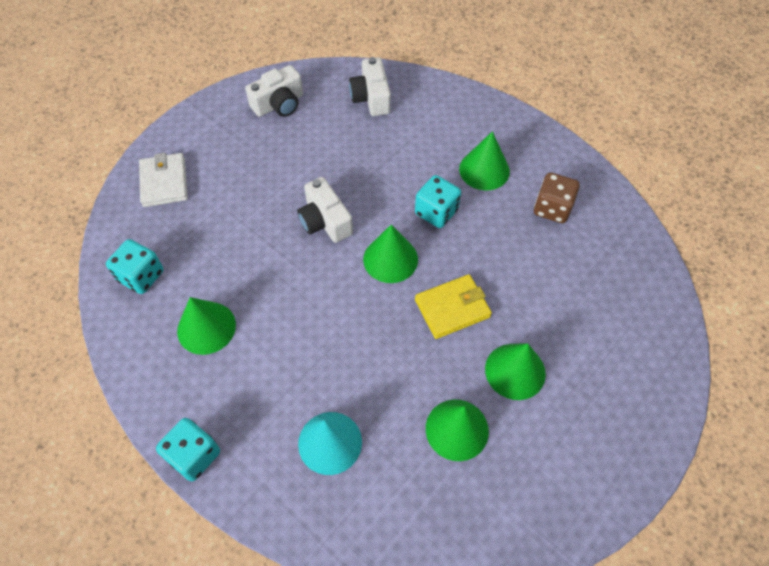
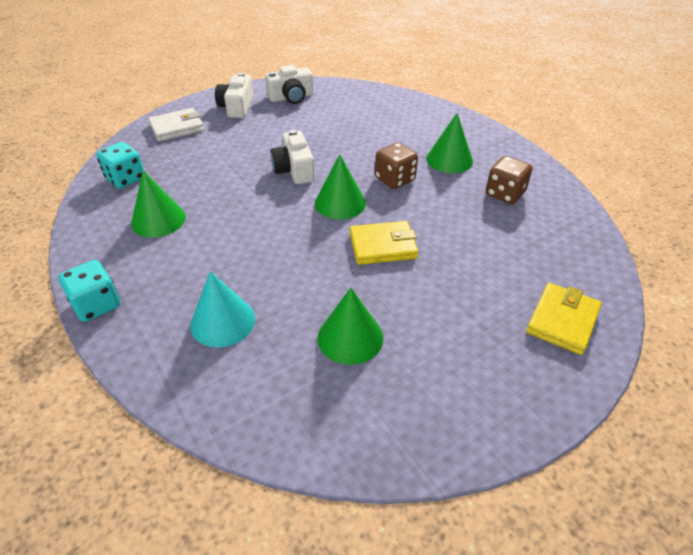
camera: 15 degrees right, 15 degrees down
(164, 182) = (177, 128): white wallet -> white wallet turned 60 degrees clockwise
(371, 98) = (368, 103): white camera -> white camera (237, 107)
(436, 212) = (395, 179): turquoise dice -> brown dice
(515, 371) = (427, 303): green cone -> none
(639, 360) = (562, 321): none -> yellow wallet

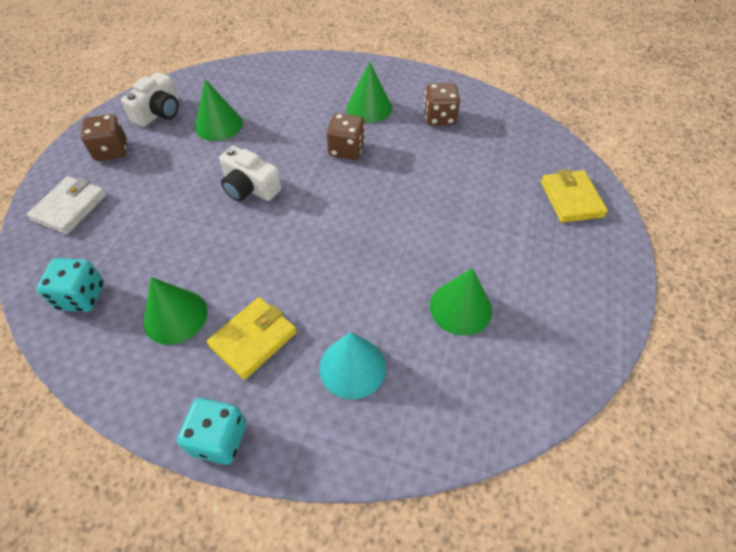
camera: 40 degrees left, 10 degrees up
(237, 107) = (111, 150): white camera -> brown dice
(340, 203) = (326, 197): green cone -> green cone (218, 125)
(383, 246) = (401, 215): yellow wallet -> yellow wallet (253, 339)

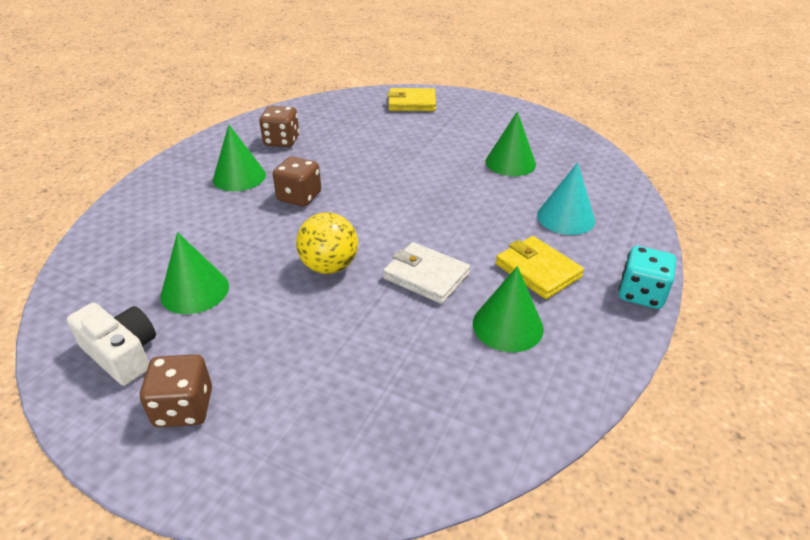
camera: 80 degrees left, 15 degrees down
(70, 207) = (296, 449): white wallet -> white wallet (426, 276)
(81, 296) = (471, 414): turquoise dice -> none
(250, 188) = (329, 266): white camera -> yellow ball

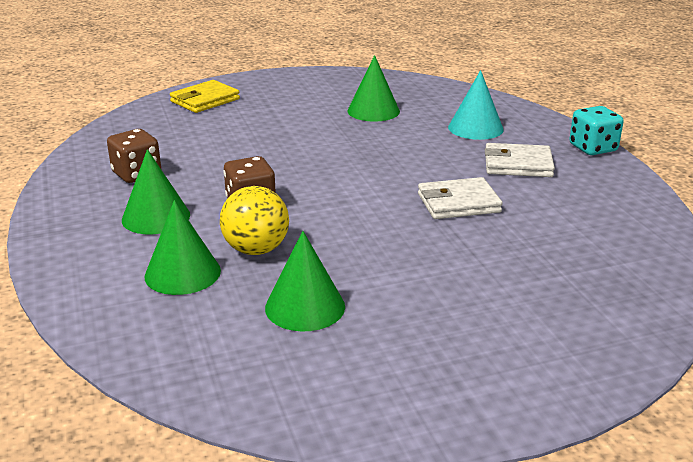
camera: 45 degrees left, 10 degrees down
(122, 354) = (340, 378): white camera -> none
(184, 408) = (463, 369): brown dice -> none
(329, 266) = (379, 233): yellow ball -> yellow ball (256, 249)
(507, 325) = (559, 202): green cone -> green cone (182, 273)
(537, 270) = (518, 165): yellow wallet -> white wallet

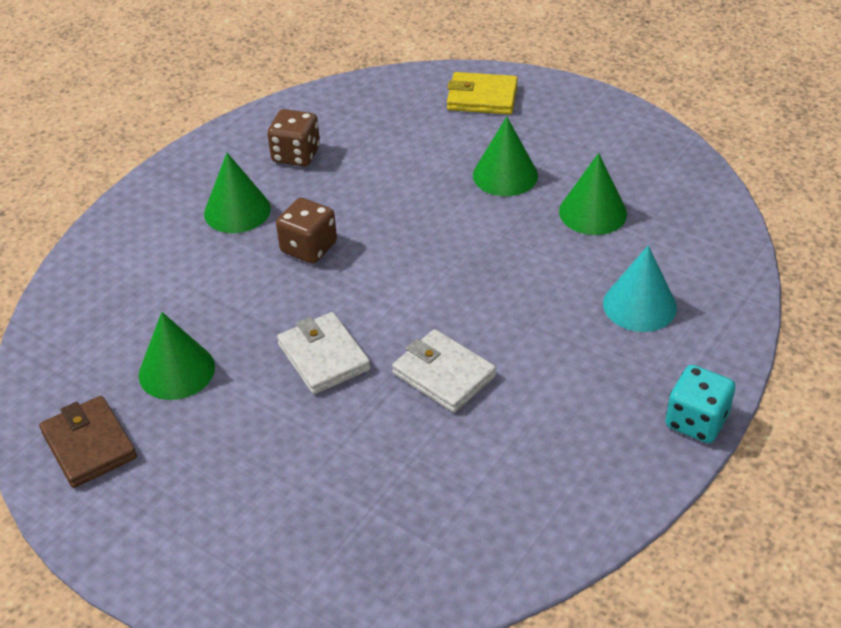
camera: 55 degrees right, 15 degrees up
(182, 273) = (168, 278): green cone -> green cone (505, 175)
(256, 249) = (237, 295): yellow ball -> none
(338, 385) = (89, 445): none -> brown wallet
(518, 165) = (580, 379): white wallet -> white wallet (323, 357)

